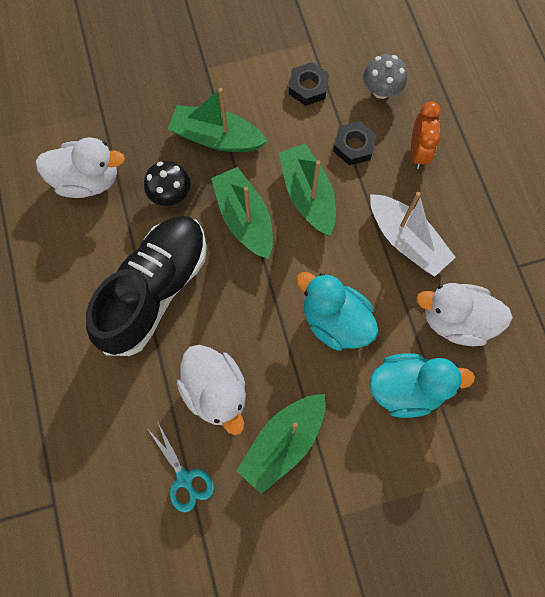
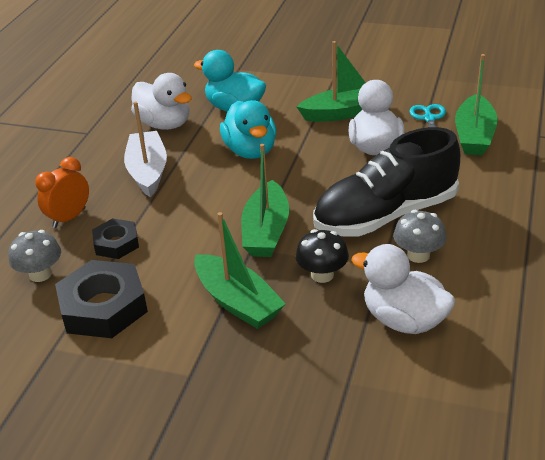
camera: 145 degrees left, 35 degrees down
(105, 253) = (418, 255): none -> grey mushroom
(307, 195) = (195, 226): green boat -> green boat (474, 135)
(308, 87) = (103, 307): black nut -> black nut, size x1.72

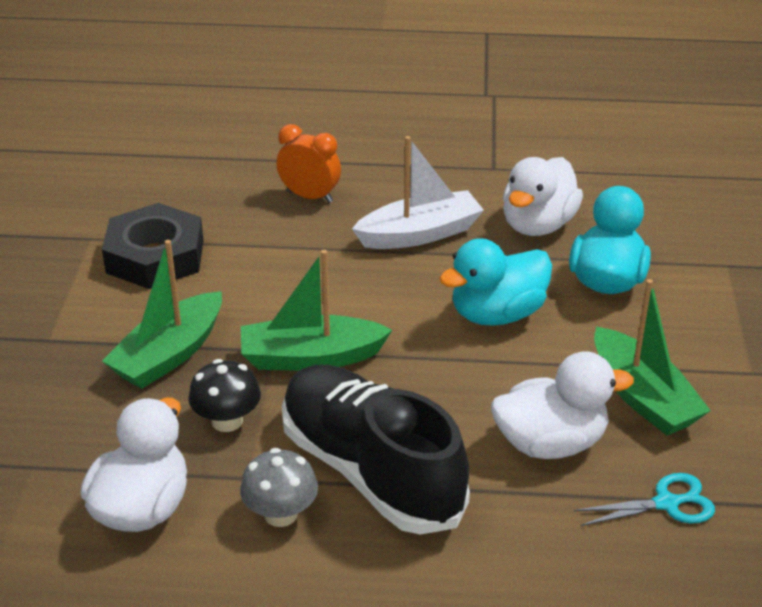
camera: 75 degrees right, 0 degrees up
(40, 274) = (206, 201): grey mushroom -> none
(116, 243) = (267, 241): black nut -> none
(474, 135) = (632, 568): green boat -> none

